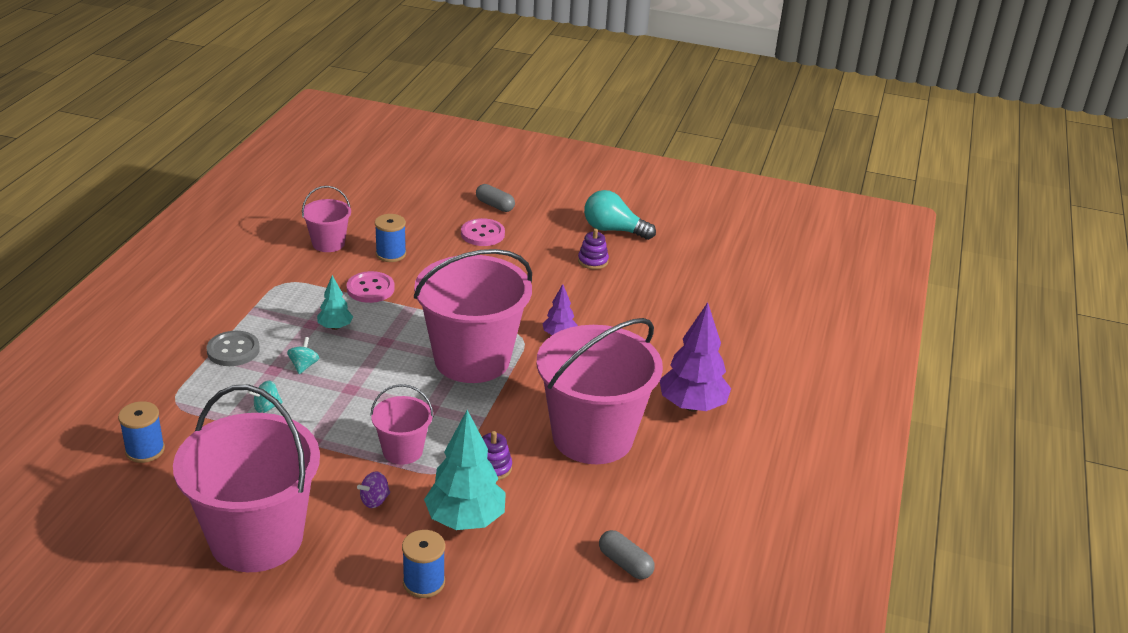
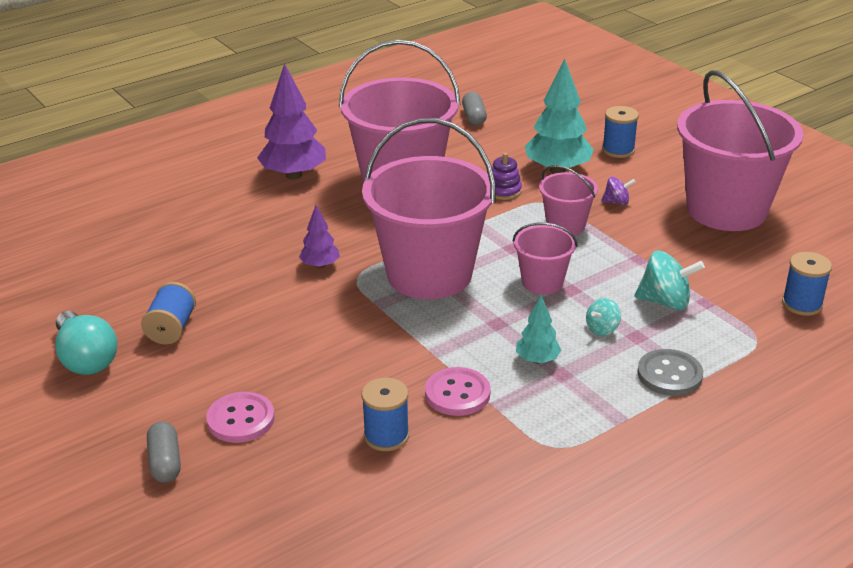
camera: 140 degrees left, 0 degrees up
(266, 407) = (665, 302): turquoise spinning top -> turquoise spinning top, size x1.75
(328, 243) = (451, 490): pink bucket -> pink bucket (542, 282)
(593, 261) = (171, 328): purple stacking toy -> blue spool

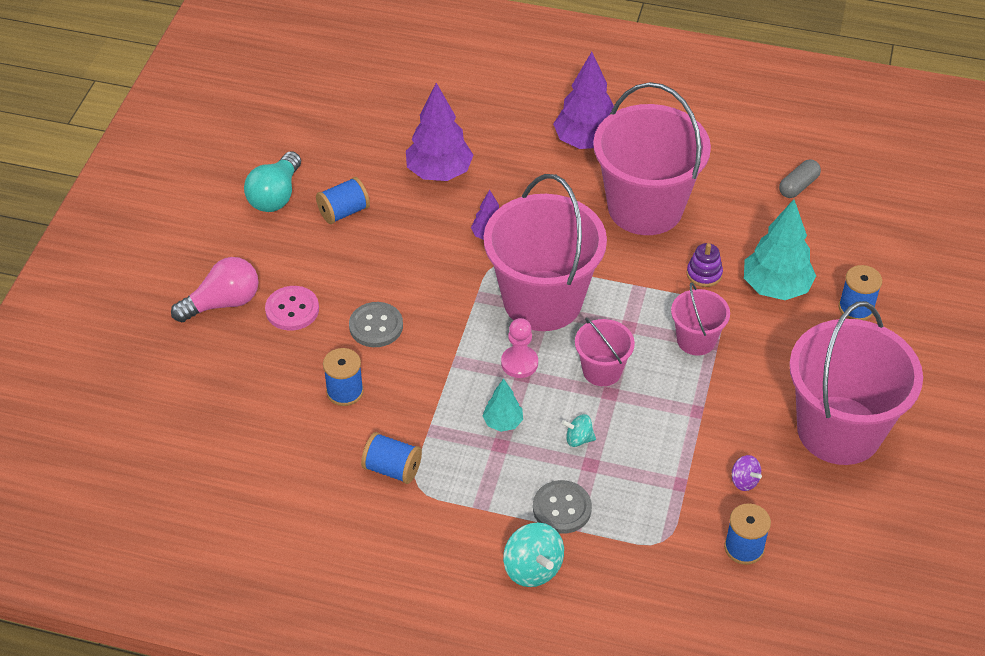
camera: 50 degrees right, 15 degrees up
(165, 462) = (223, 303): grey capsule -> pink light bulb
(211, 256) = (439, 172): none -> purple tree
(333, 377) = (376, 326): none -> grey button
(457, 394) = (422, 401): pink button -> none
(481, 319) = (519, 363): none -> pink pawn
(516, 452) = (392, 469): none -> blue spool
(616, 202) = (768, 352): purple spinning top -> purple spinning top (744, 481)
(665, 302) = (654, 458): turquoise spinning top -> turquoise spinning top (532, 568)

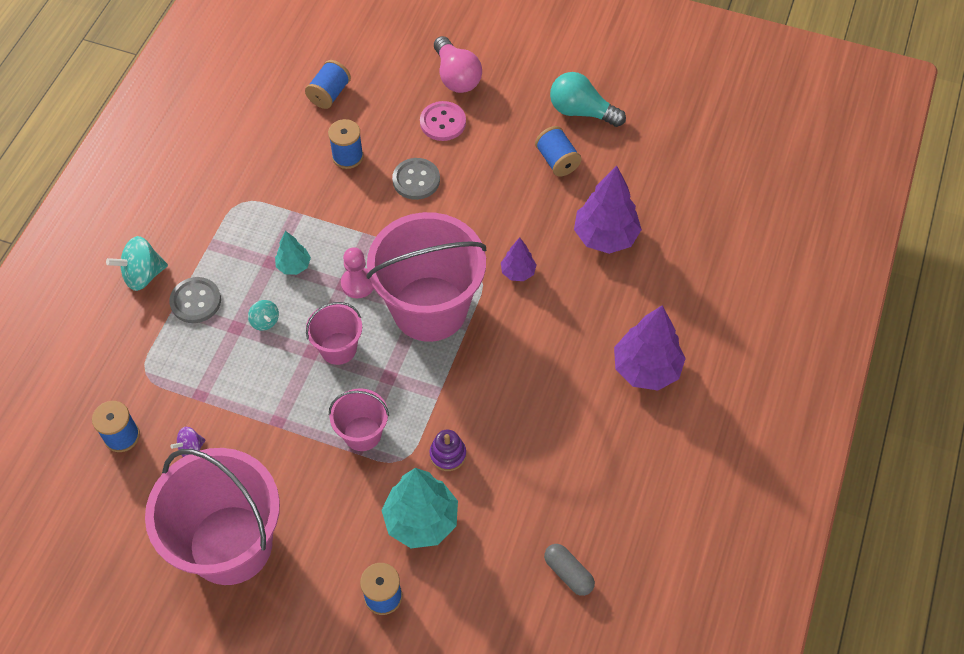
camera: 95 degrees right, 10 degrees up
(392, 469) = (262, 185): blue spool -> blue spool (329, 94)
(578, 439) = (265, 321): turquoise spinning top -> turquoise spinning top turned 135 degrees clockwise
(645, 207) = (545, 412): pink bucket -> none

